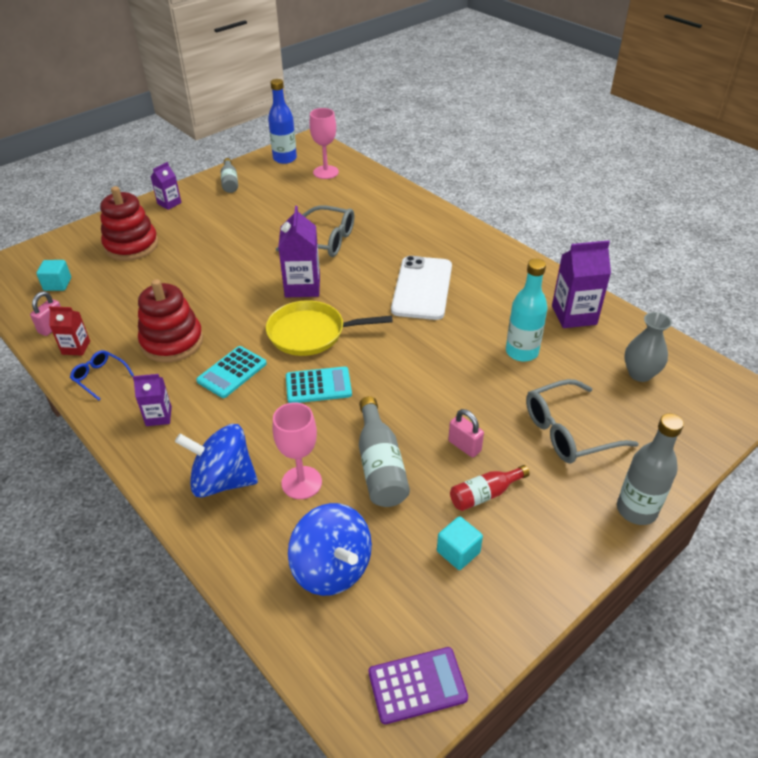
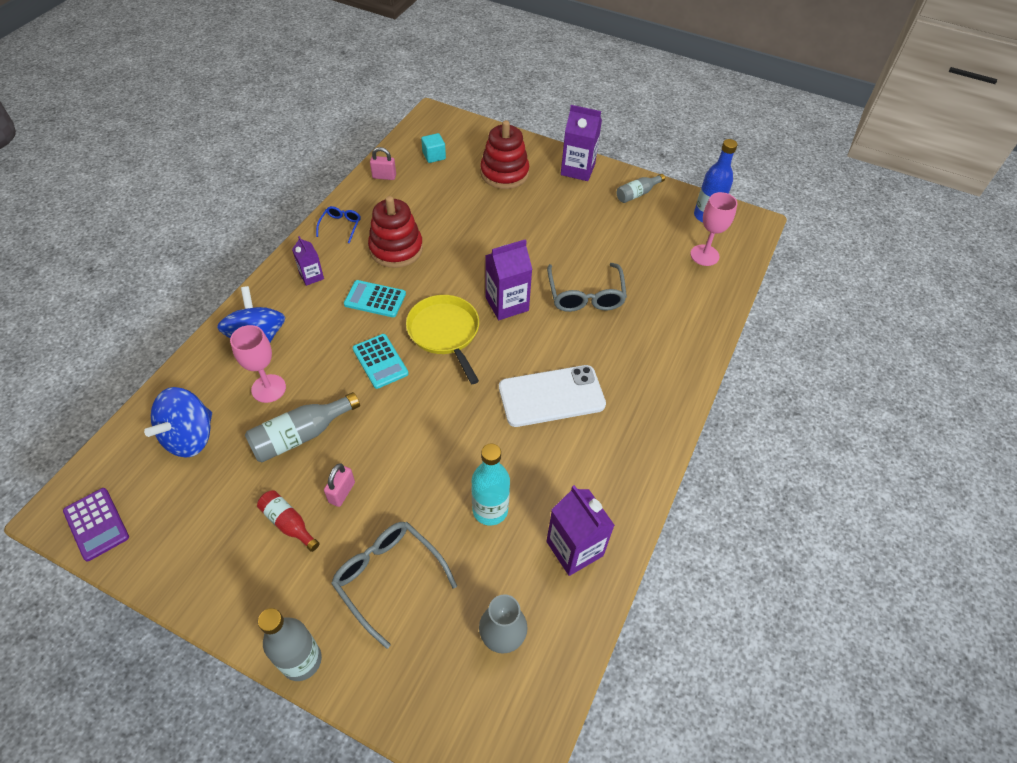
camera: 65 degrees right, 10 degrees up
(76, 348) = (367, 199): red carton -> none
(169, 203) = (577, 169): purple carton -> purple carton, size x1.71
(458, 552) = (221, 519): turquoise cube -> none

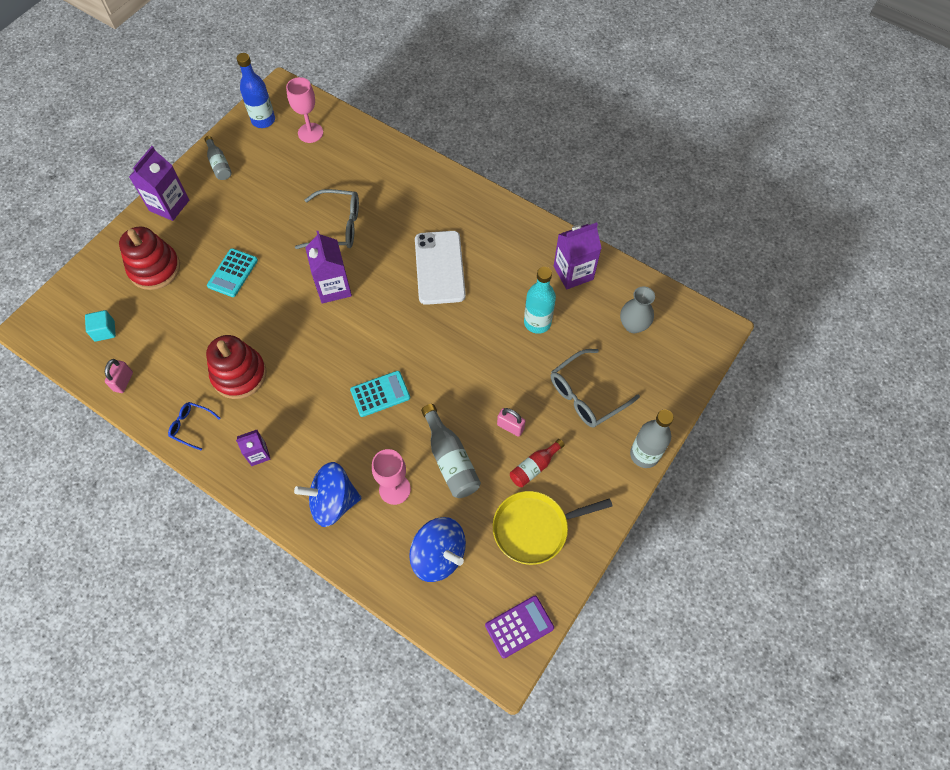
camera: 80 degrees left, 10 degrees up
(375, 299) = (303, 396): turquoise calculator -> turquoise calculator (233, 273)
(445, 332) = (357, 339): yellow pan -> yellow pan (534, 528)

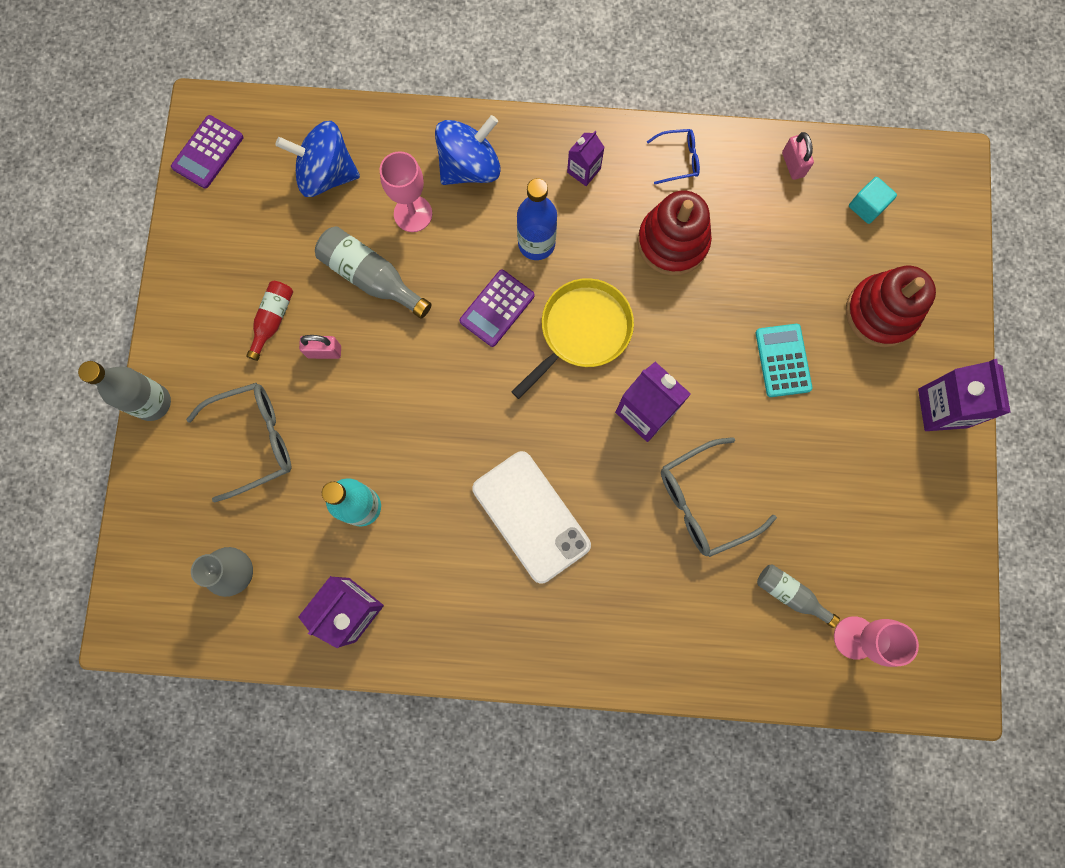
camera: 150 degrees right, 15 degrees up
(219, 164) = (934, 508): grey bottle -> grey bottle (790, 594)
(263, 120) = (937, 620): blue bottle -> blue bottle (536, 243)
(380, 394) = (497, 308): turquoise calculator -> purple calculator
(534, 528) = (240, 254): yellow pan -> yellow pan (582, 331)
(586, 395) = (254, 440): grey glasses -> grey glasses turned 45 degrees clockwise

